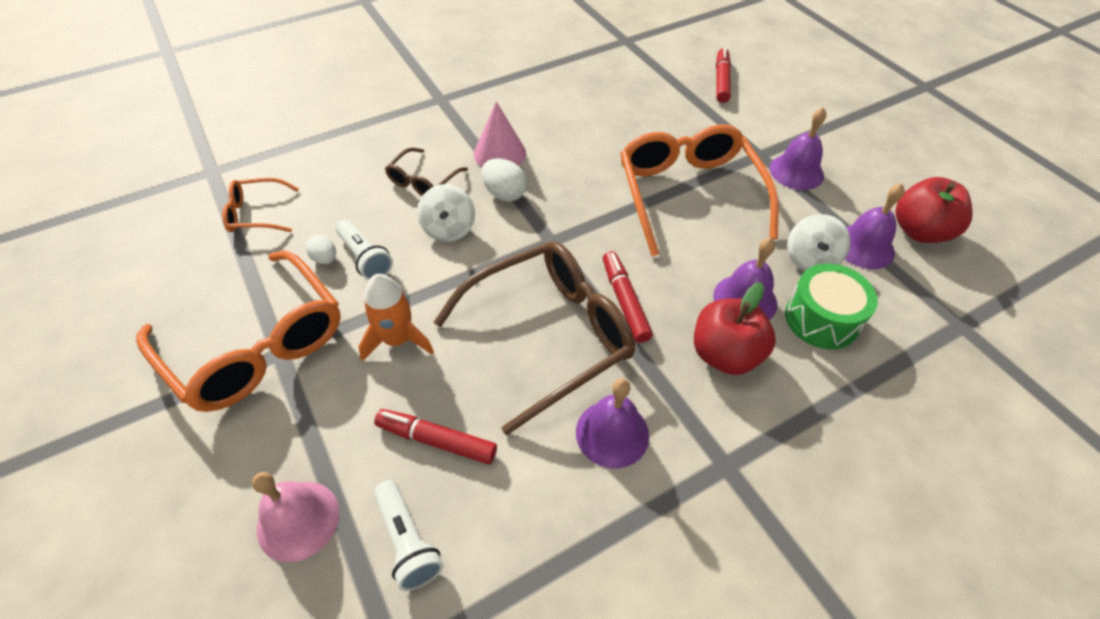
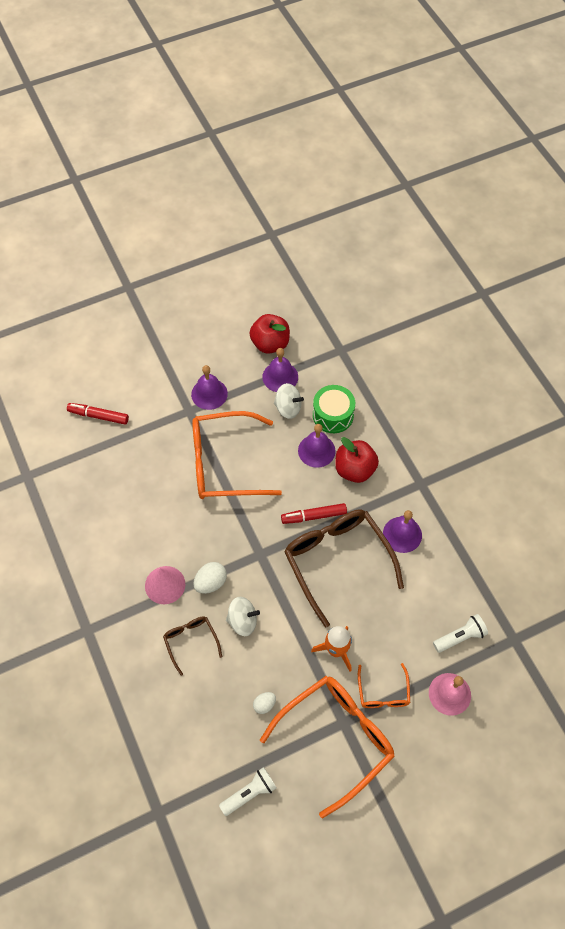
camera: 85 degrees left, 10 degrees up
(256, 214) = (213, 764): orange glasses -> orange glasses (383, 693)
(365, 258) = (266, 676): white flashlight -> white flashlight (249, 793)
(422, 181) = (190, 641): brown glasses -> brown glasses turned 150 degrees counterclockwise
(437, 440) = (405, 624): red marker -> none

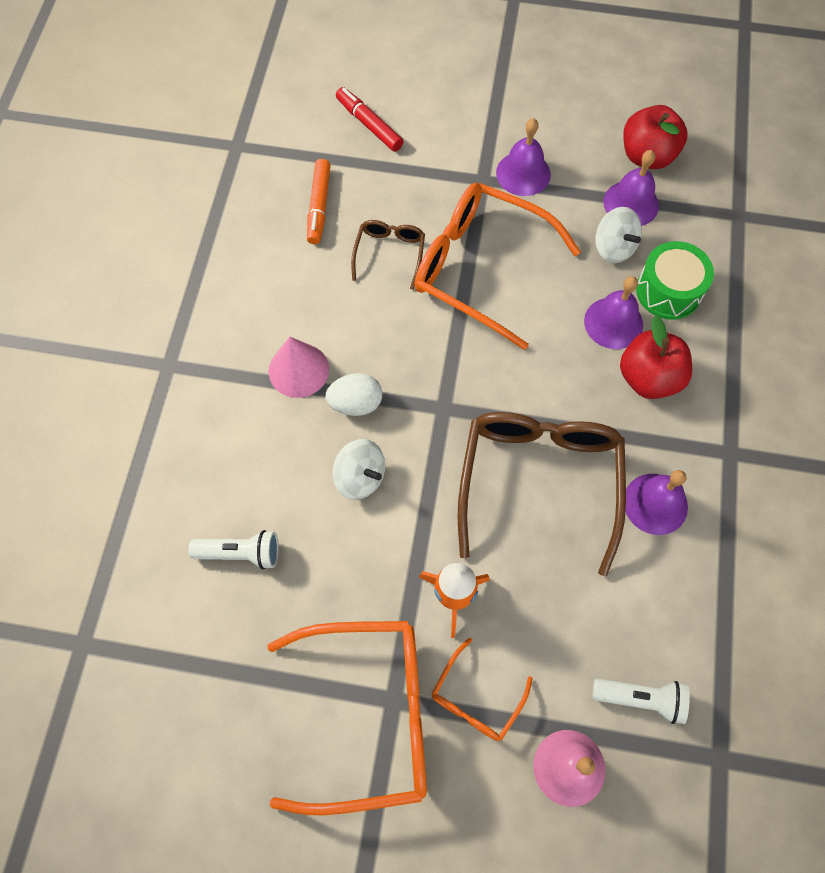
camera: 35 degrees right, 5 degrees up
(105, 483) = (319, 206): none -> orange marker
(190, 641) = (278, 459): brown glasses -> brown glasses (390, 253)
(249, 793) = (207, 703): white flashlight -> white flashlight (241, 553)
(264, 704) = (309, 602): white egg -> none
(314, 516) = (549, 404): red marker -> none

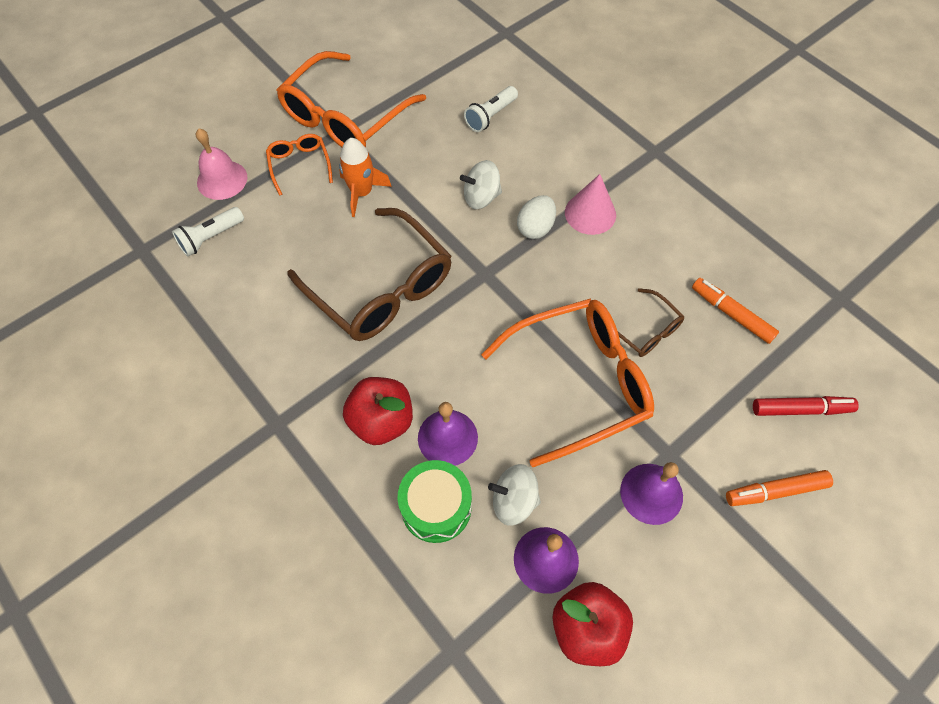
camera: 130 degrees right, 5 degrees down
(450, 109) = (775, 491): none -> orange marker
(655, 503) = (297, 343): purple bell -> none

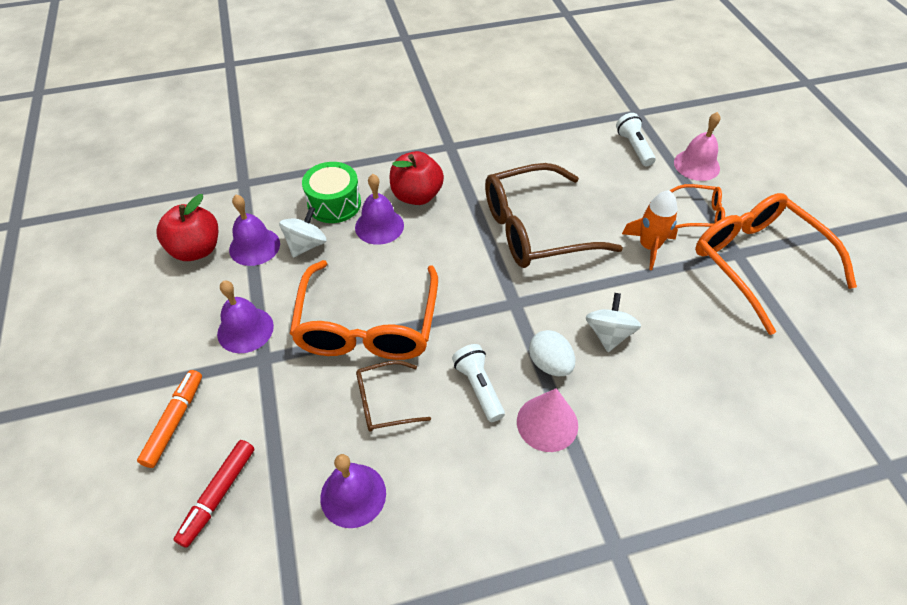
camera: 115 degrees right, 10 degrees down
(490, 116) = (728, 388): white flashlight -> white flashlight (478, 387)
(731, 314) = (353, 495): orange marker -> purple bell

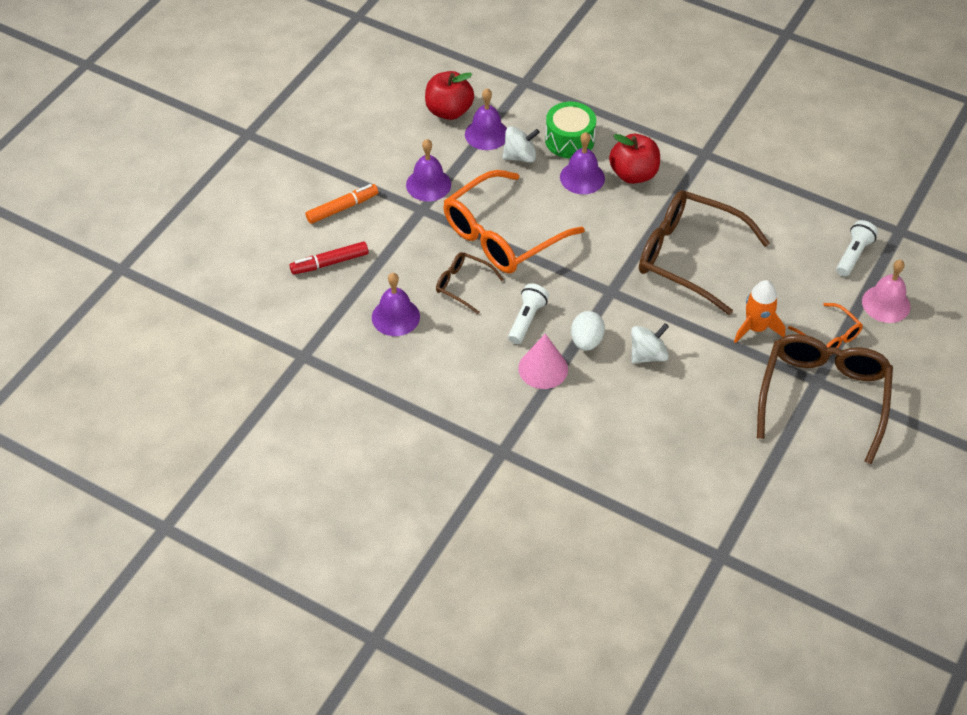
camera: 45 degrees right, 0 degrees up
(756, 261) = (823, 396): orange glasses -> brown glasses

